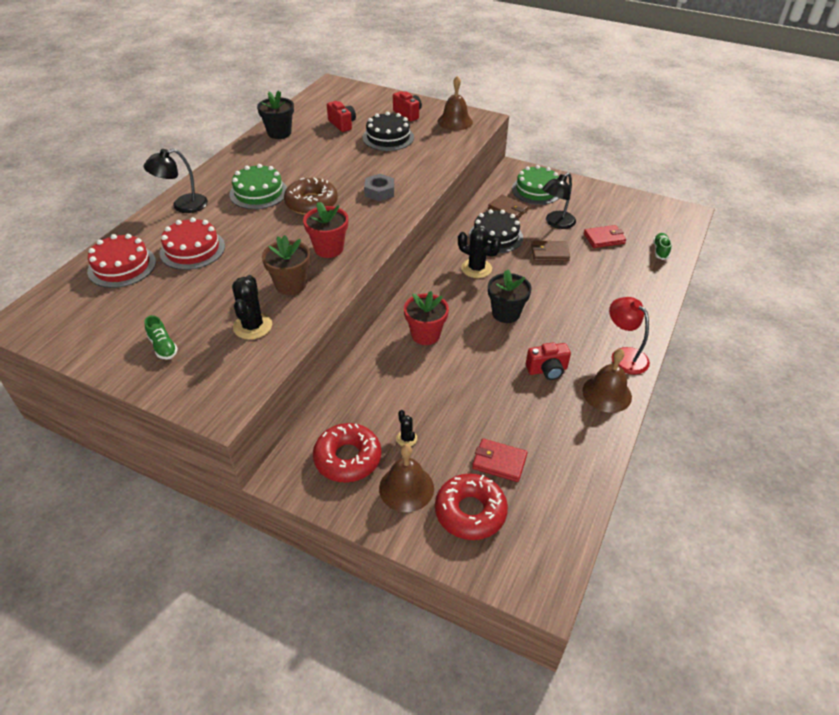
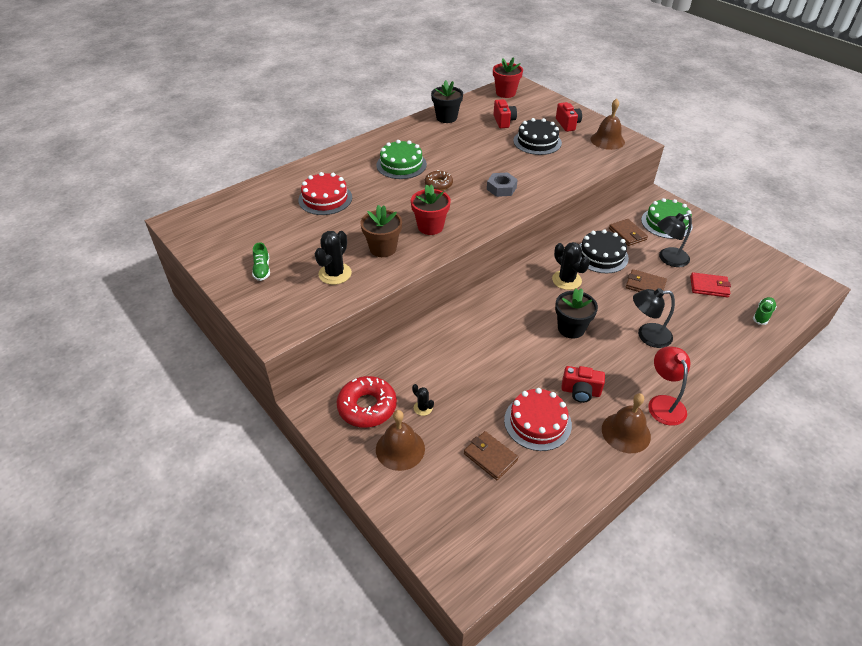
camera: 25 degrees right, 0 degrees up
(122, 266) = (268, 198): red cake -> red cake (537, 422)
(183, 205) = (338, 161): black lamp -> black lamp (647, 336)
(311, 203) = (438, 184): brown donut -> brown donut, size x0.60
(406, 438) = (423, 408): black cactus -> black cactus turned 45 degrees counterclockwise
(425, 335) = (488, 325): red flower pot -> red flower pot (505, 93)
(470, 512) = (441, 489): red donut -> none
(499, 462) = (490, 457): red wallet -> brown wallet

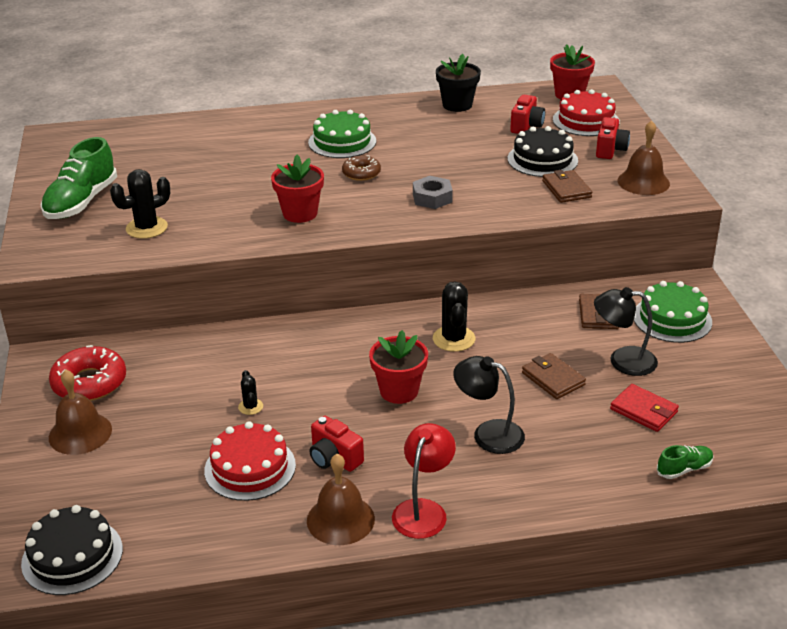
camera: 30 degrees right, 10 degrees down
(262, 270) = (81, 202): green shoe -> green shoe, size x2.05
(325, 199) = (218, 154): red cake -> red cake (586, 121)
(383, 248) = (223, 219): brown flower pot -> none
(423, 408) = (143, 405): black cactus -> black cactus (250, 407)
(490, 457) = (162, 478): brown wallet -> brown wallet (566, 189)
(571, 328) = (399, 391): black flower pot -> red flower pot
(601, 256) = (532, 327): black cake -> black cake (72, 556)

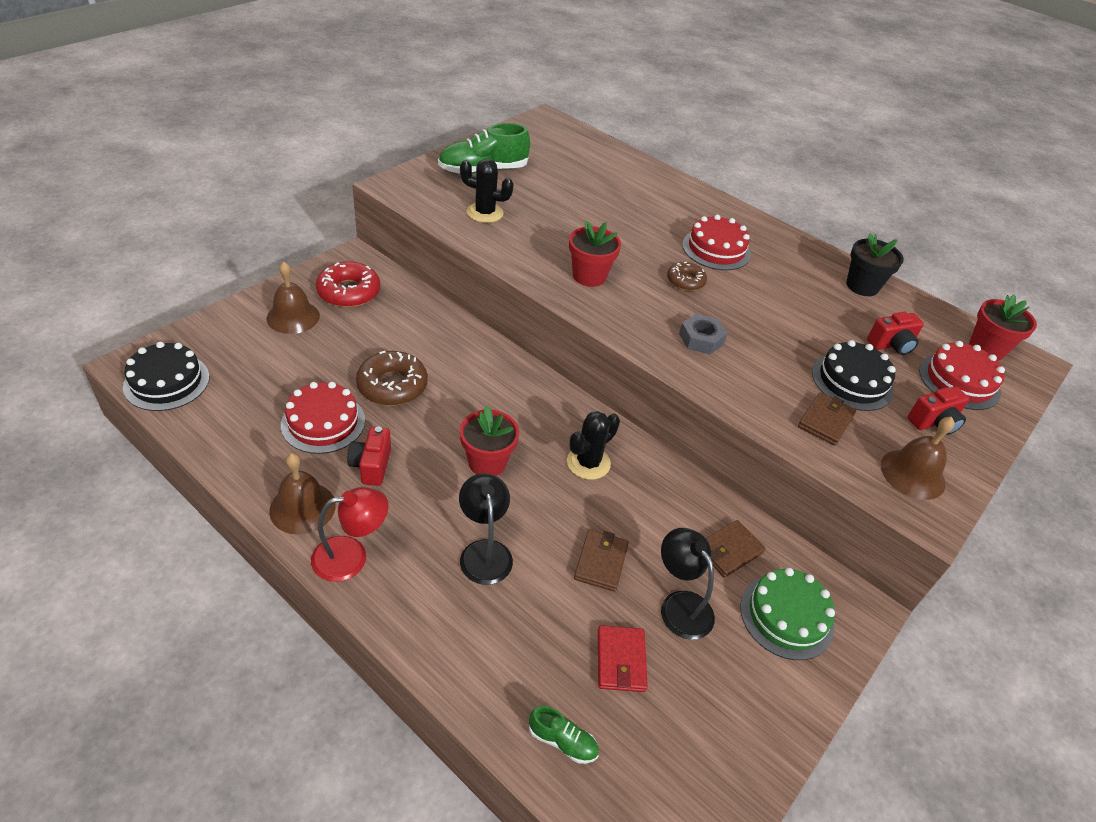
camera: 45 degrees right, 10 degrees up
(250, 407) = (392, 385): black cactus -> brown donut
(342, 142) = (716, 249): green cake -> red cake

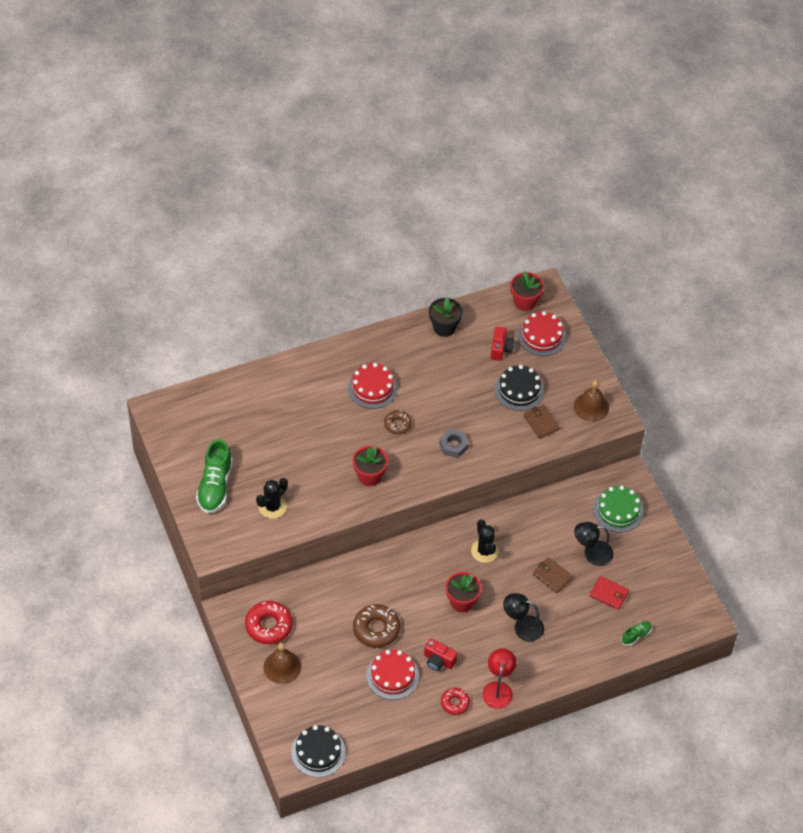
camera: 60 degrees left, 10 degrees up
(302, 507) = (455, 703): brown bell -> red donut
(729, 550) = (571, 514): brown wallet -> none
(934, 422) = (564, 371): red camera -> none

